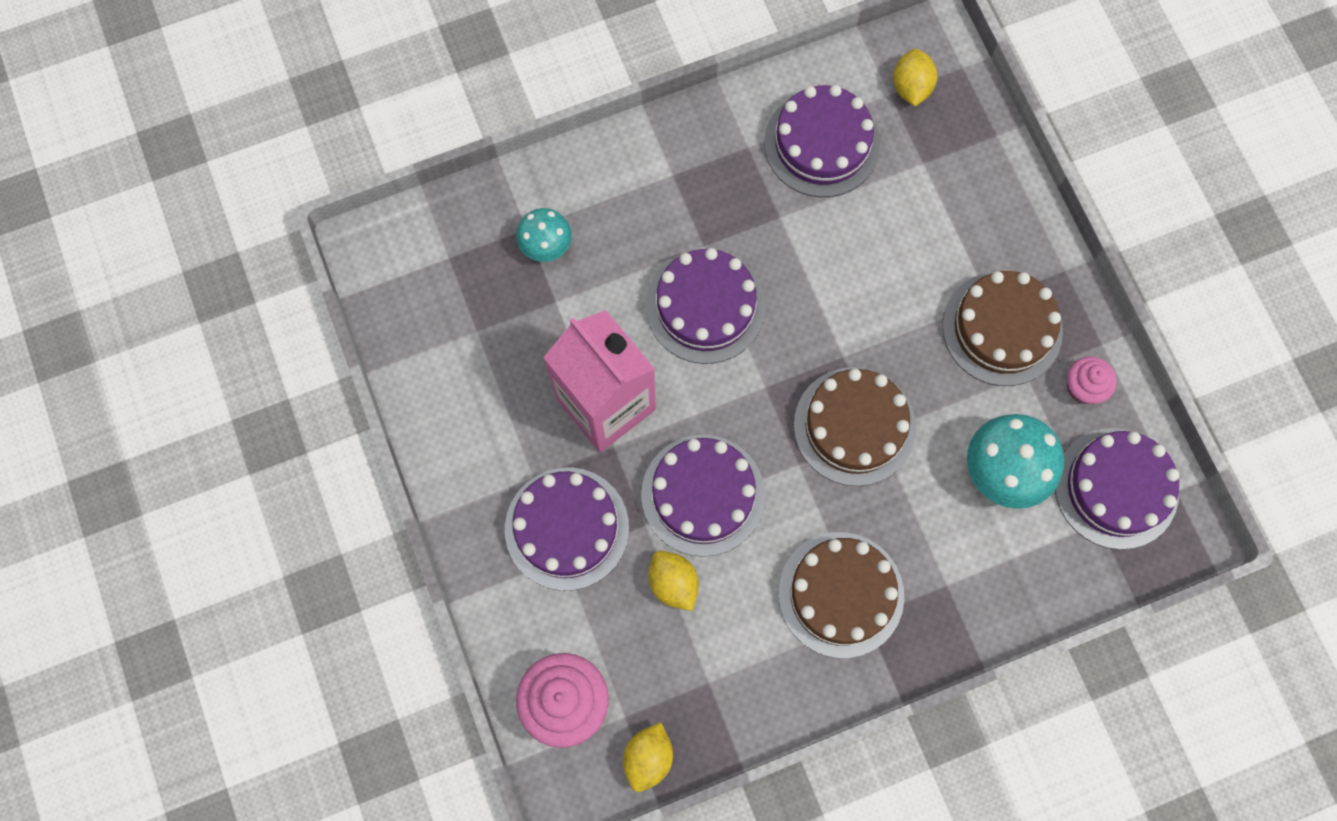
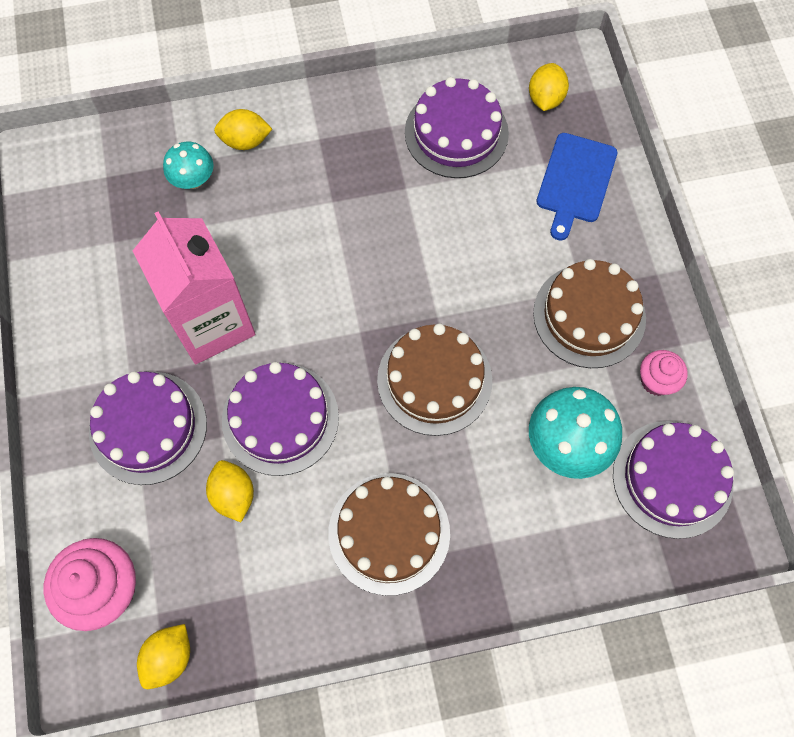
camera: 10 degrees right, 5 degrees down
(592, 191) = (245, 141): none -> yellow lemon
(705, 306) = (322, 253): purple cake -> none
(961, 180) = (575, 182): none -> blue cutting board

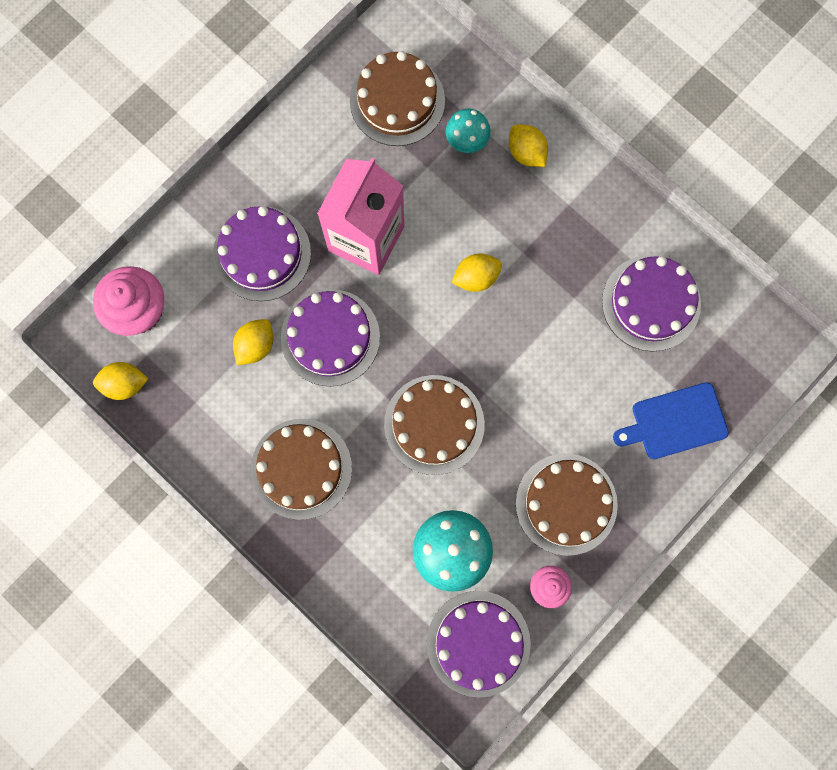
camera: 55 degrees right, 10 degrees up
(107, 212) = (397, 101): none -> brown cake
(545, 98) = (735, 351): yellow lemon -> yellow lemon (476, 277)

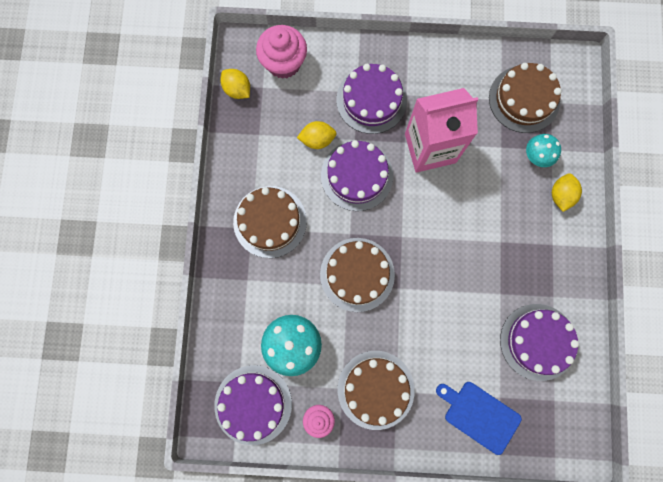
camera: 50 degrees right, 0 degrees up
(476, 277) = (462, 227): yellow lemon -> none

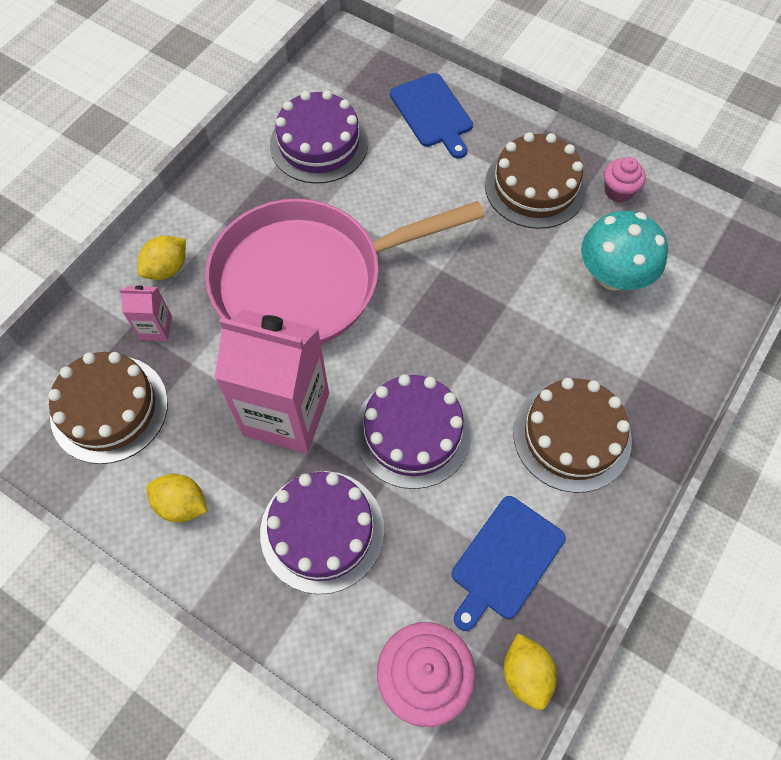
camera: 150 degrees left, 15 degrees down
(253, 404) = (693, 240): purple cake -> none
(273, 135) = (505, 560): none -> blue cutting board
(317, 139) = (440, 515): yellow lemon -> yellow lemon (182, 504)
(357, 274) = (486, 311): brown cake -> none
(474, 236) = (309, 279): none -> pink pan
(537, 156) = (156, 328): turquoise mushroom -> pink carton

